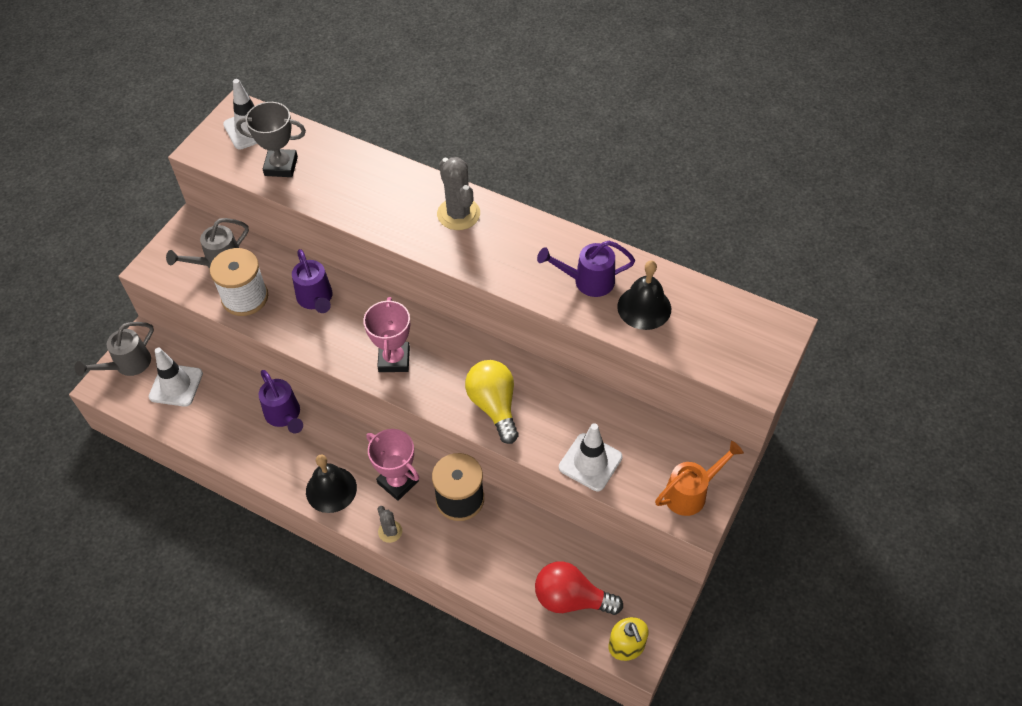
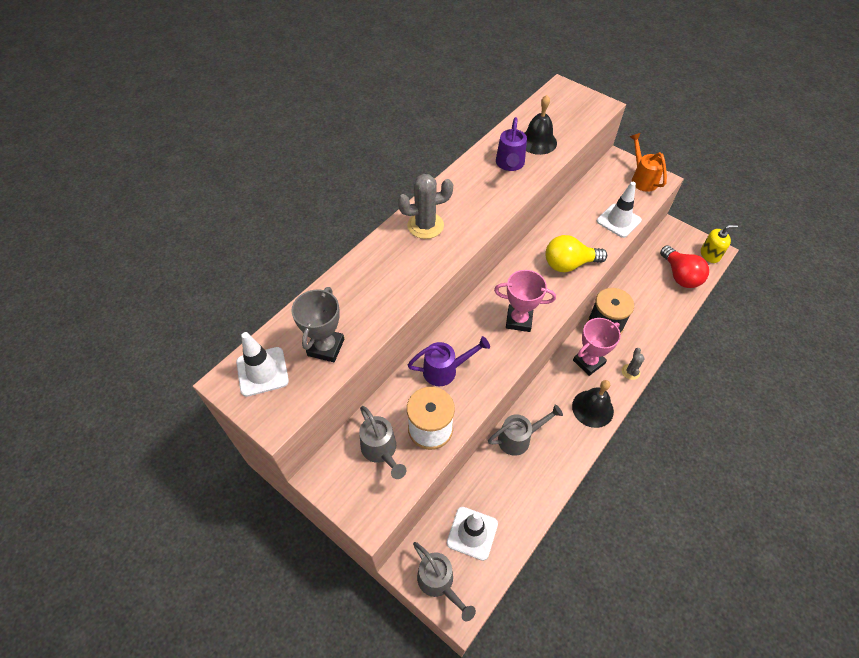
camera: 80 degrees left, 0 degrees up
(284, 415) = (518, 438): purple watering can -> grey watering can
(390, 531) = (630, 372): grey cactus -> grey cactus turned 60 degrees counterclockwise
(571, 599) = (680, 276): red light bulb -> red light bulb turned 45 degrees counterclockwise

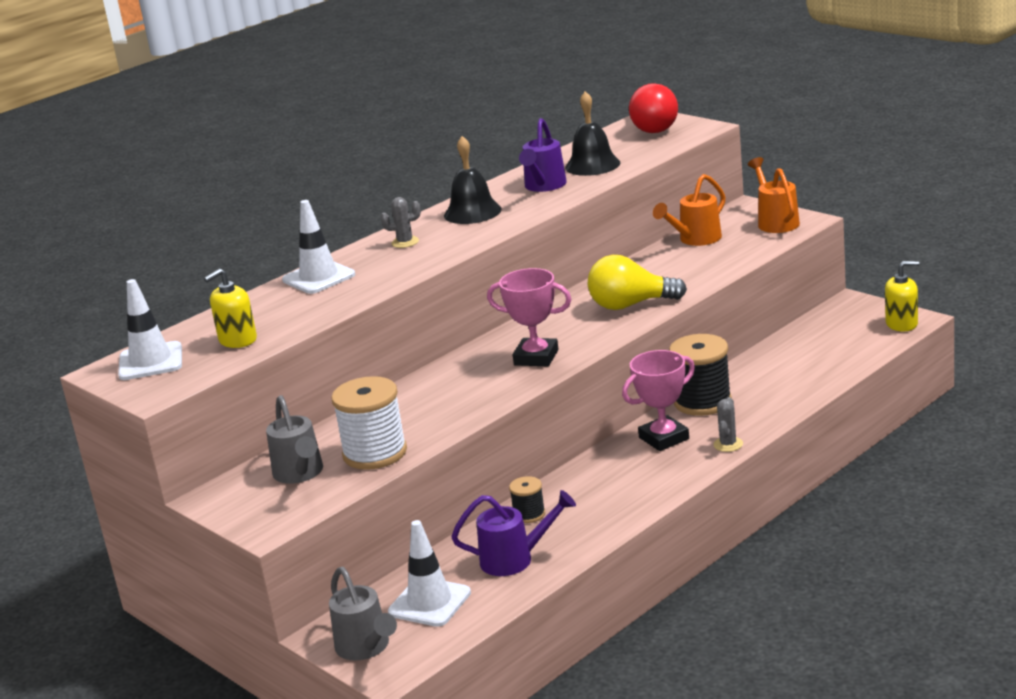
camera: 10 degrees right, 30 degrees down
(326, 347) = (237, 340): grey trophy -> yellow soap dispenser
(425, 225) = (405, 242): grey cactus -> grey cactus, size x0.54
(445, 370) = (413, 405): purple watering can -> purple watering can (514, 559)
(518, 438) = (529, 514): grey watering can -> black spool
(592, 408) = (655, 482): black bell -> black bell (472, 212)
(594, 193) = (696, 239): none -> orange watering can
(618, 221) = (722, 262): white traffic cone -> white traffic cone (319, 277)
(680, 276) = (843, 347): red light bulb -> red light bulb (651, 128)

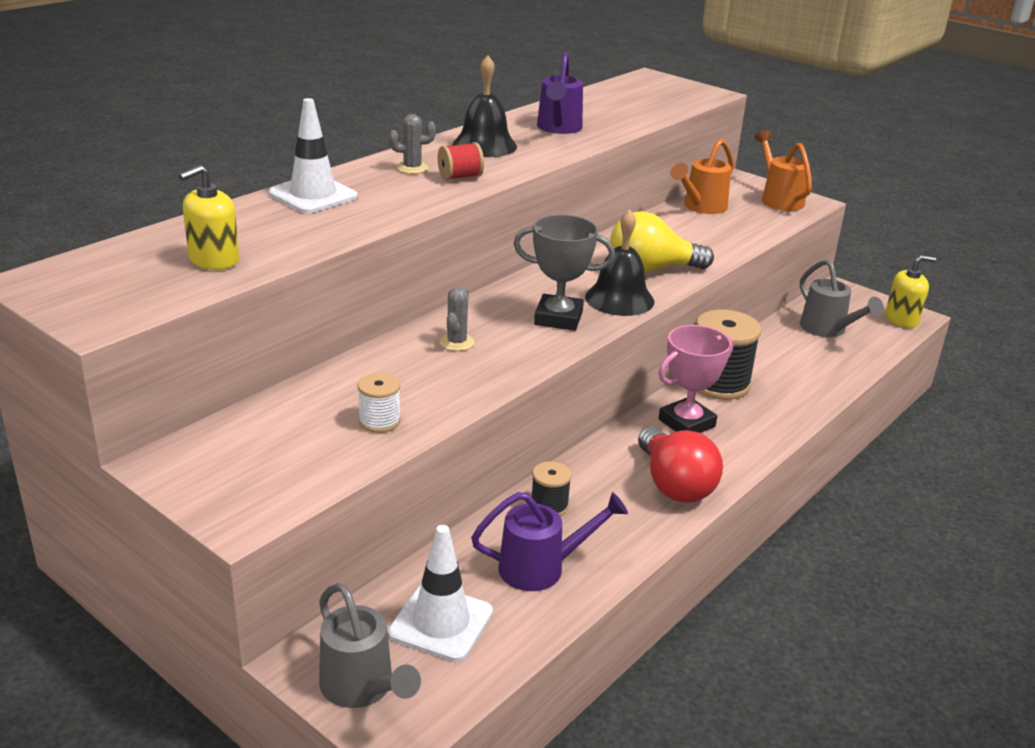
camera: 10 degrees left, 5 degrees up
(150, 362) = (97, 275): white traffic cone -> none
(300, 474) = (283, 440): grey watering can -> grey watering can (827, 329)
(375, 453) = (379, 421): white spool -> white spool, size x0.51
(445, 245) = (460, 177): none -> red spool
(536, 357) = (558, 318): pink trophy -> grey trophy
(592, 165) = (605, 114): black bell -> black bell (619, 299)
(651, 128) = (656, 87): red light bulb -> red light bulb (674, 484)
(728, 444) = (760, 438): grey cactus -> grey cactus (456, 342)

